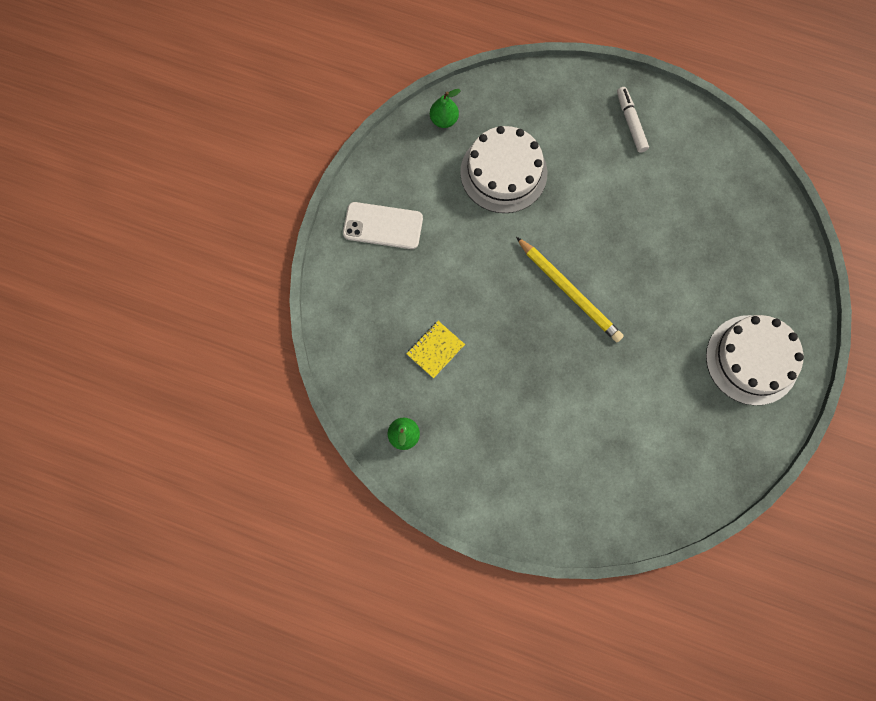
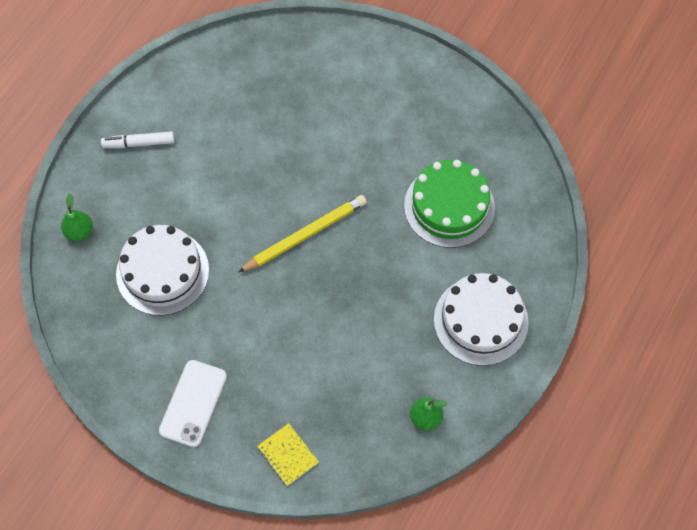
camera: 80 degrees left, 10 degrees down
(435, 349) = (341, 372): yellow notebook -> yellow notebook (287, 455)
(444, 120) = (85, 320): green pear -> green pear (79, 232)
(633, 426) = (449, 206): none -> green cake
(752, 359) = (403, 94): white cake -> white cake (480, 320)

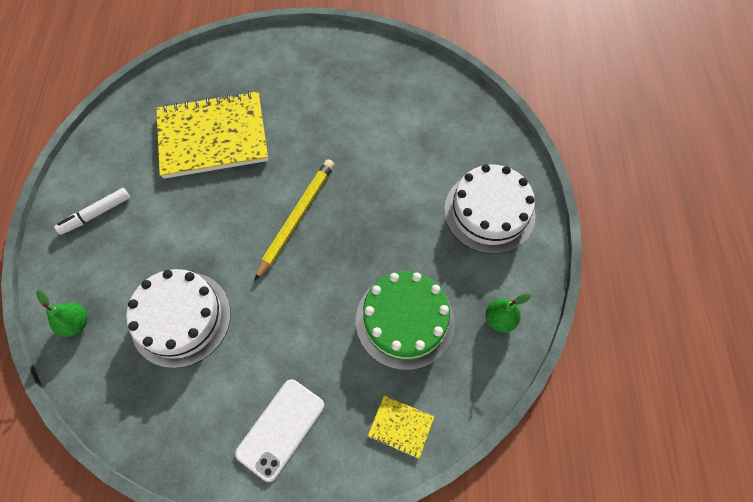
camera: 30 degrees left, 0 degrees up
(193, 403) = (281, 429): white phone -> white phone turned 45 degrees clockwise
(274, 119) = (213, 136): none -> yellow notebook
(449, 206) = (403, 135): green cake -> green cake (405, 320)

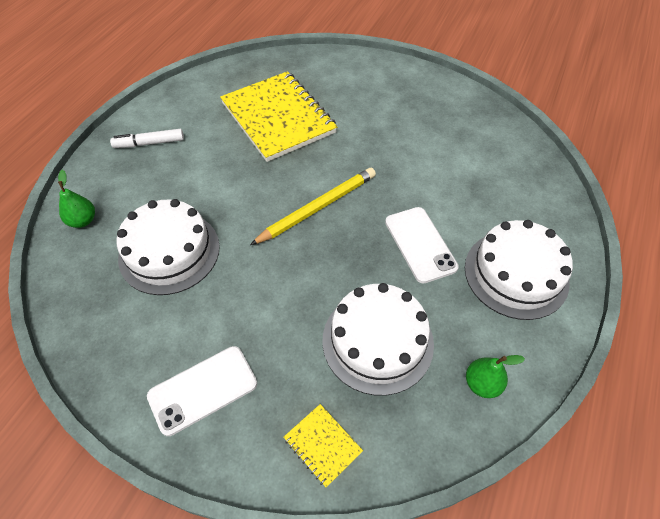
camera: 25 degrees right, 10 degrees down
(213, 136) = (278, 118): yellow notebook -> yellow notebook turned 45 degrees clockwise
(402, 217) = (420, 244): none -> white phone
(405, 320) = (377, 341): green cake -> white cake

